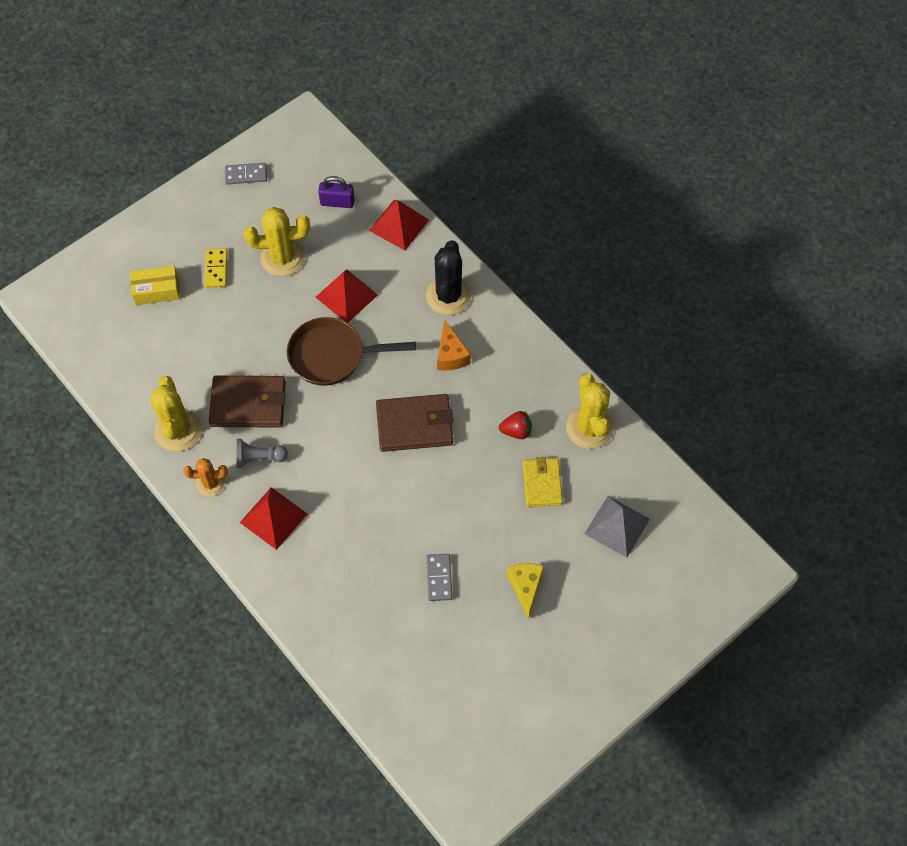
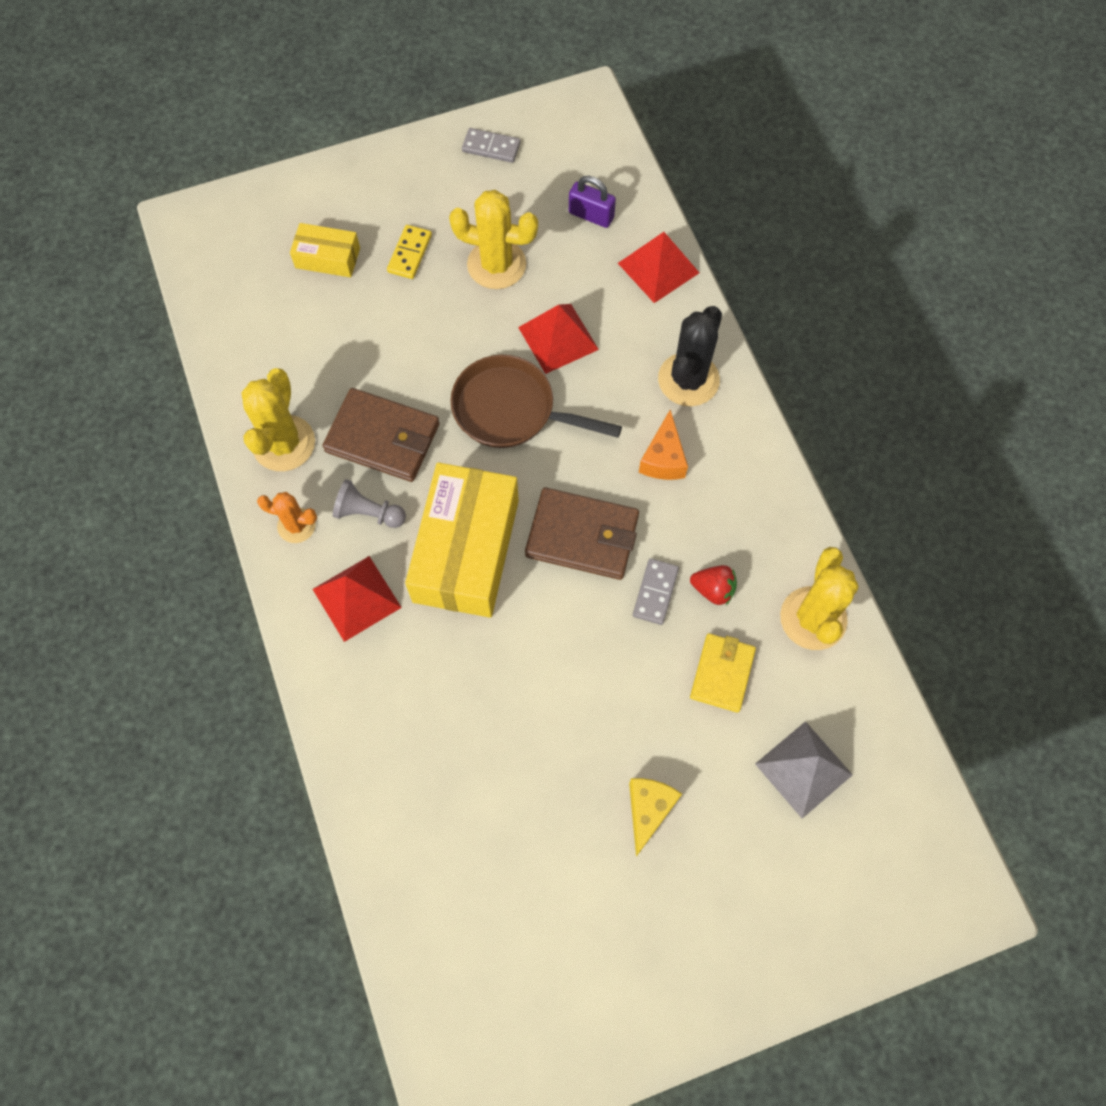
camera: 20 degrees right, 5 degrees up
(337, 461) = (466, 550): none -> yellow box
(439, 578) = (538, 755): grey domino -> grey domino (655, 592)

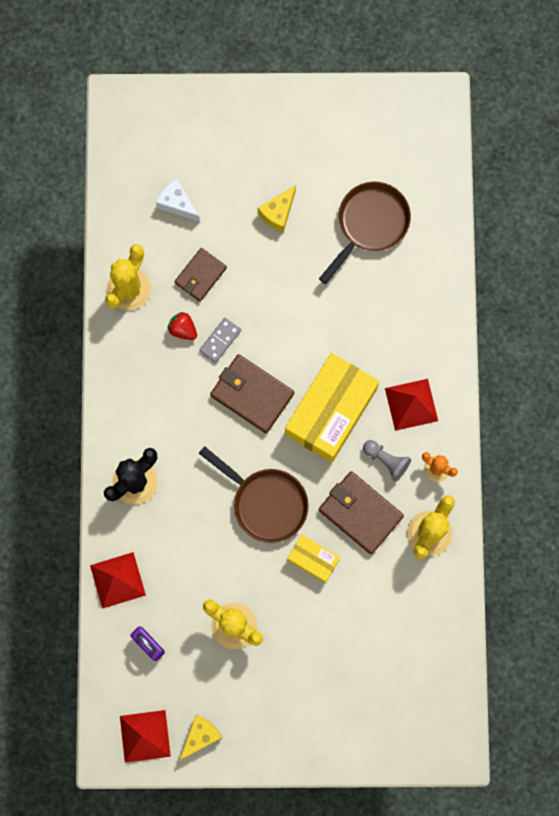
camera: 160 degrees left, 10 degrees up
(327, 258) = (356, 677): yellow box -> yellow box (313, 559)
(410, 254) = (295, 659): yellow domino -> none
(491, 147) = (200, 736): grey domino -> yellow cheese
(502, 844) = (370, 224): none -> brown pan
(558, 338) = (212, 548): red pyramid -> red pyramid (145, 736)
(663, 458) = (177, 429): orange cheese -> none
(722, 673) = (200, 275): yellow wallet -> brown wallet
(803, 769) = (177, 204): grey pyramid -> white cheese

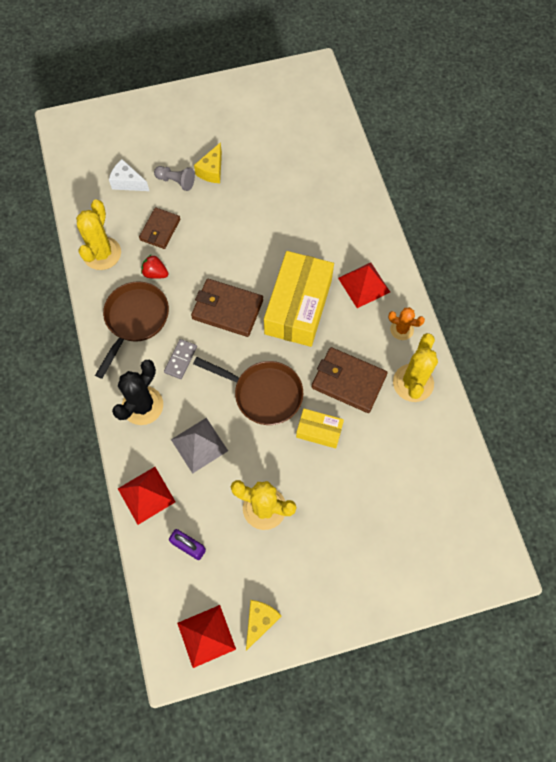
camera: 15 degrees left, 10 degrees down
(184, 541) = (199, 445): none -> grey pyramid
(220, 340) = (189, 274): grey domino -> grey domino (181, 360)
(370, 224) = (288, 162): brown pan -> brown pan (135, 320)
(386, 461) = (357, 334): grey pawn -> grey pawn (176, 181)

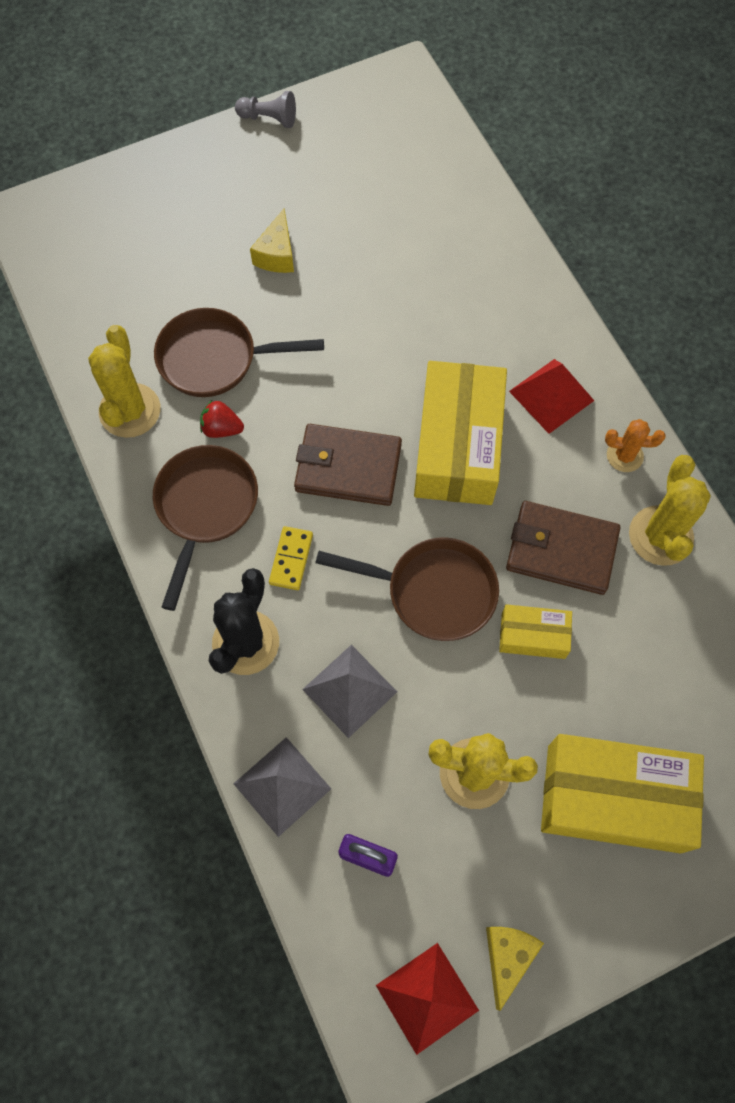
camera: 10 degrees left, 0 degrees up
(128, 182) = (148, 292): white cheese -> none
(146, 495) = (282, 786): red pyramid -> grey pyramid
(160, 229) = (215, 359): brown wallet -> brown pan
(176, 181) = (224, 279): grey pawn -> grey pawn (269, 119)
(181, 360) = (291, 559): grey domino -> yellow domino
(347, 538) = (613, 798): none -> yellow box

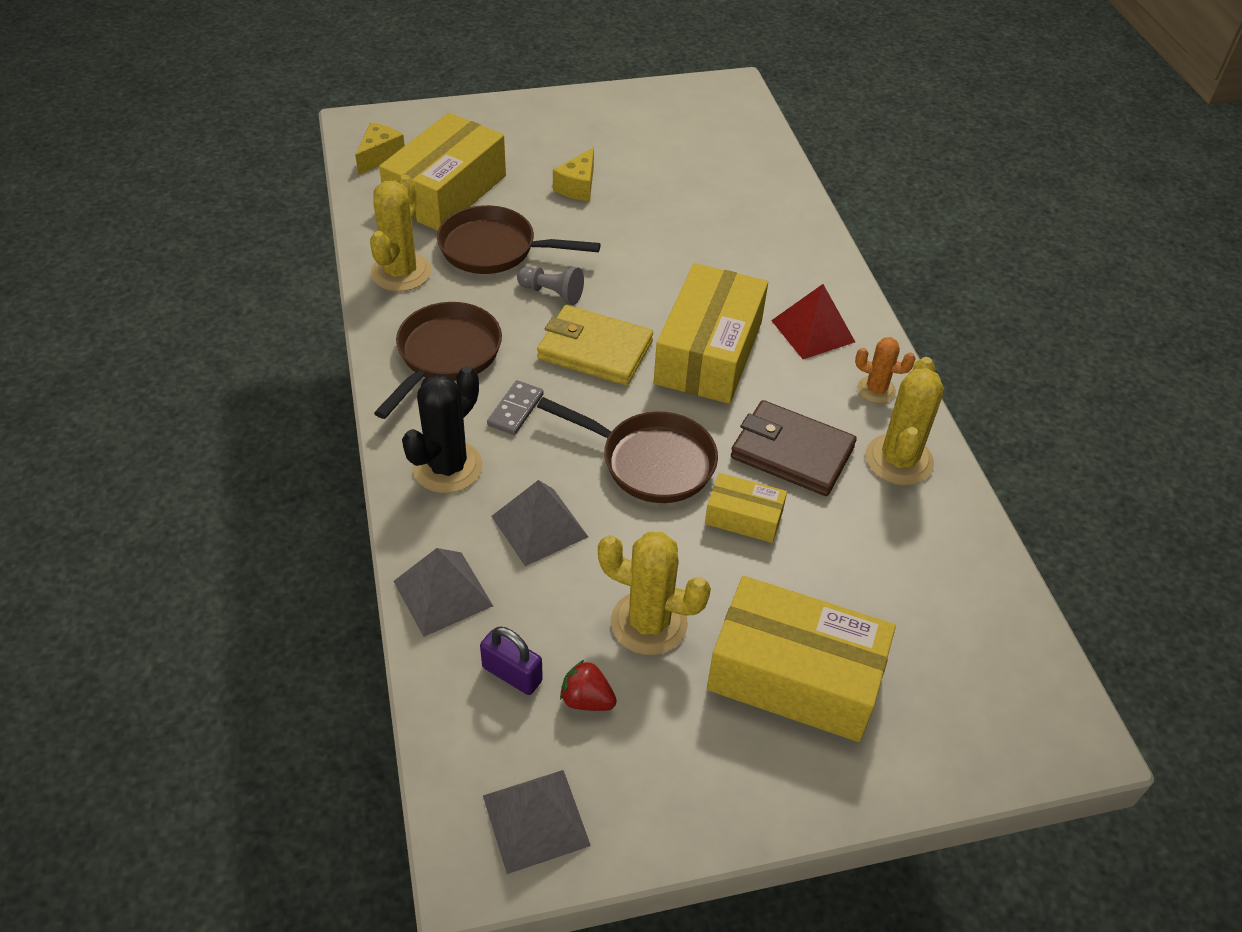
camera: 10 degrees right, 20 degrees down
(144, 291) = (446, 191): none -> yellow box
(222, 428) = (482, 300): red strawberry -> red strawberry (587, 700)
(269, 119) = (601, 96): grey pawn -> grey pawn (552, 293)
(291, 559) = (515, 410): yellow domino -> grey domino
(348, 467) = (595, 350): brown wallet -> yellow wallet
(427, 997) = (536, 820): red pyramid -> grey pyramid
(507, 957) = (637, 800): yellow cheese -> yellow cheese (380, 156)

